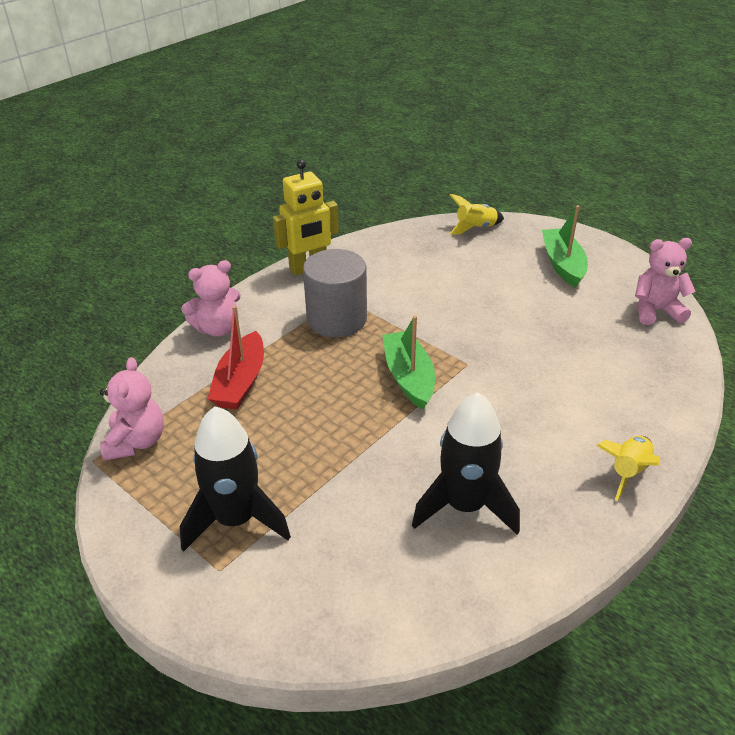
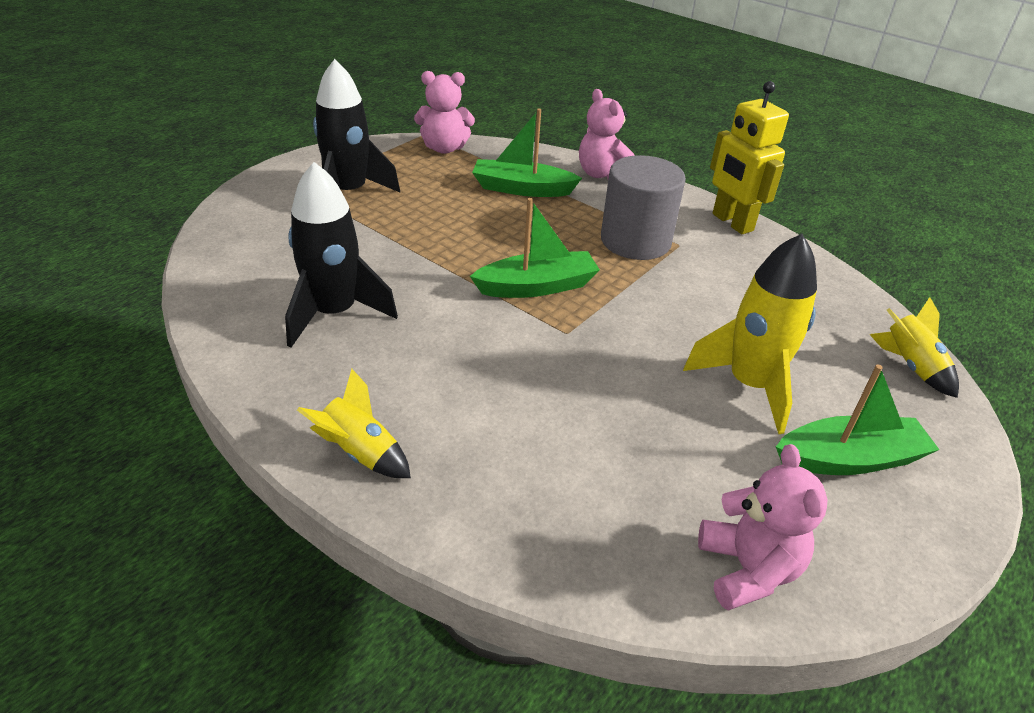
camera: 85 degrees right, 0 degrees up
(240, 382) = (522, 189): red boat -> green boat
(507, 288) = (750, 385): none -> yellow rocket

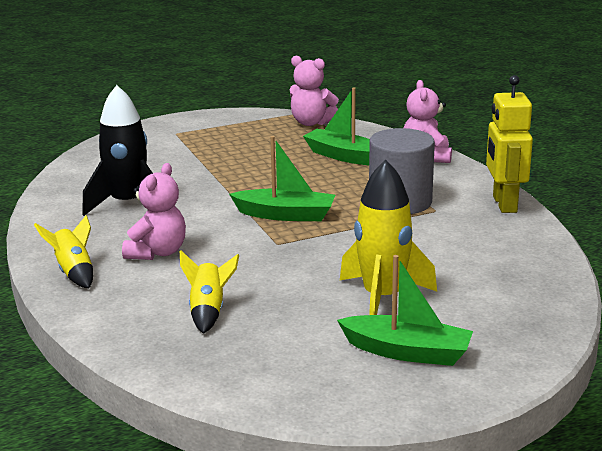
camera: 30 degrees right, 15 degrees down
(348, 193) = (207, 140): black rocket -> none
(747, 569) = (255, 381): pink teddy bear -> pink teddy bear (157, 252)
(910, 366) = (541, 317): yellow rocket -> yellow rocket (208, 311)

